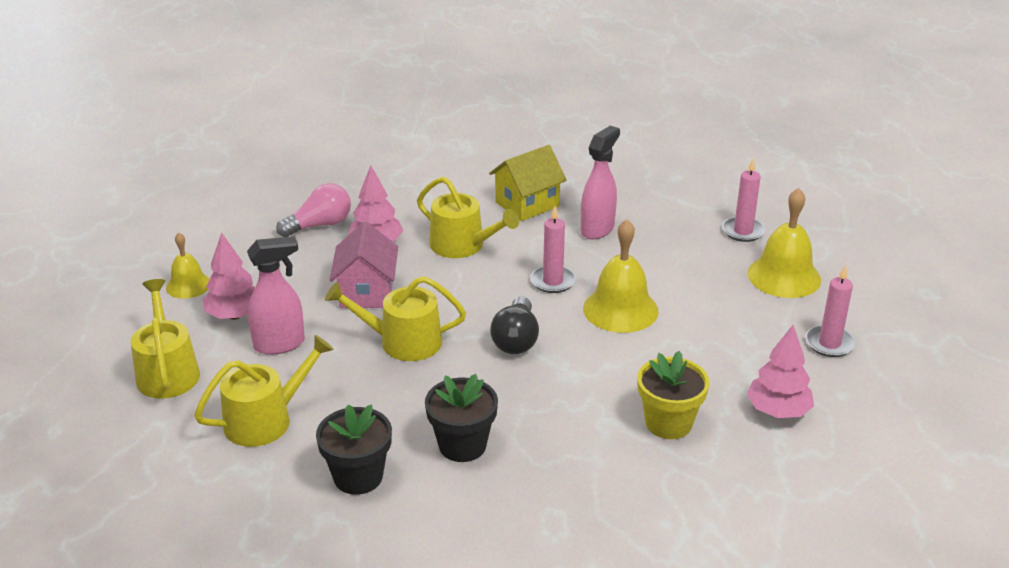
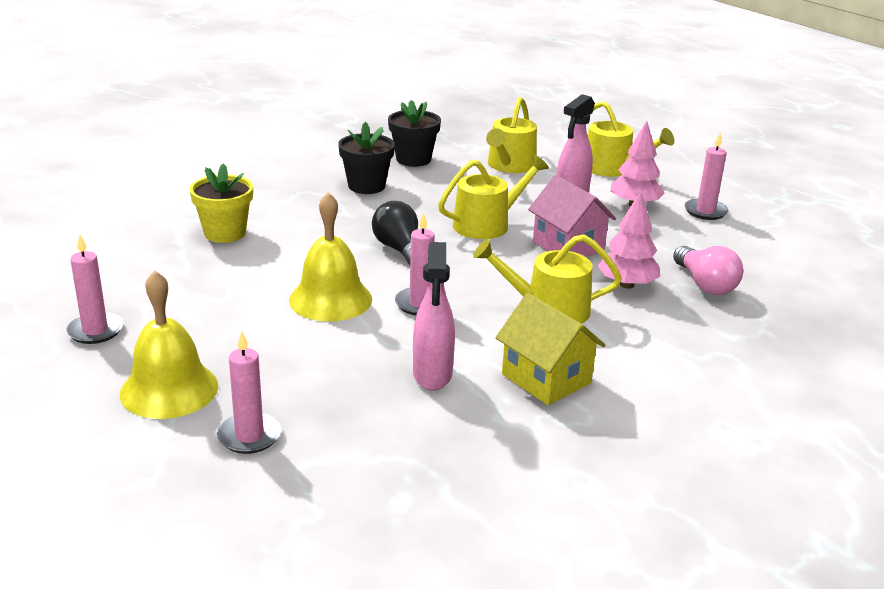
camera: 145 degrees right, 5 degrees down
(188, 285) = (705, 211): yellow bell -> pink candle
(319, 225) = (705, 284): pink light bulb -> pink light bulb turned 45 degrees counterclockwise
(527, 204) = (546, 379): yellow house -> yellow house turned 60 degrees counterclockwise
(777, 411) = (134, 263): pink tree -> none

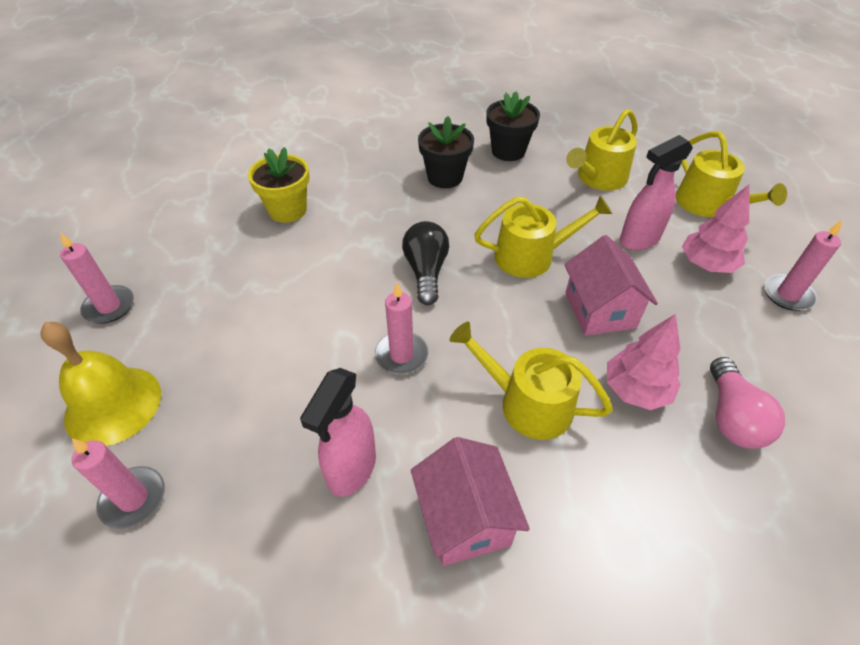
camera: 25 degrees right, 20 degrees up
(330, 299) = (323, 323): yellow bell -> none
(546, 379) = (465, 518): yellow house -> pink house

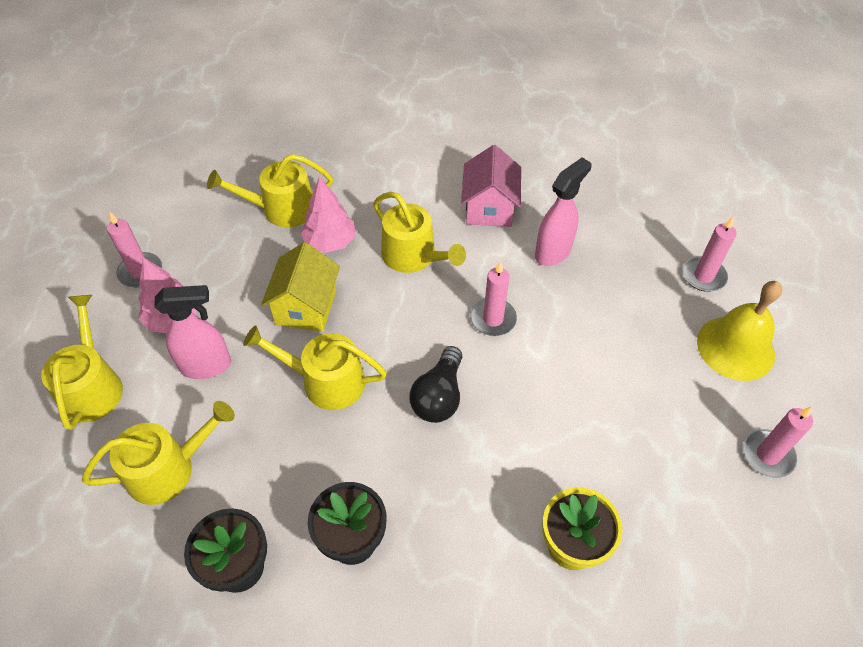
camera: 160 degrees left, 5 degrees up
(600, 310) = (306, 307): pink house -> yellow house
(731, 417) = (282, 209): pink light bulb -> yellow watering can

